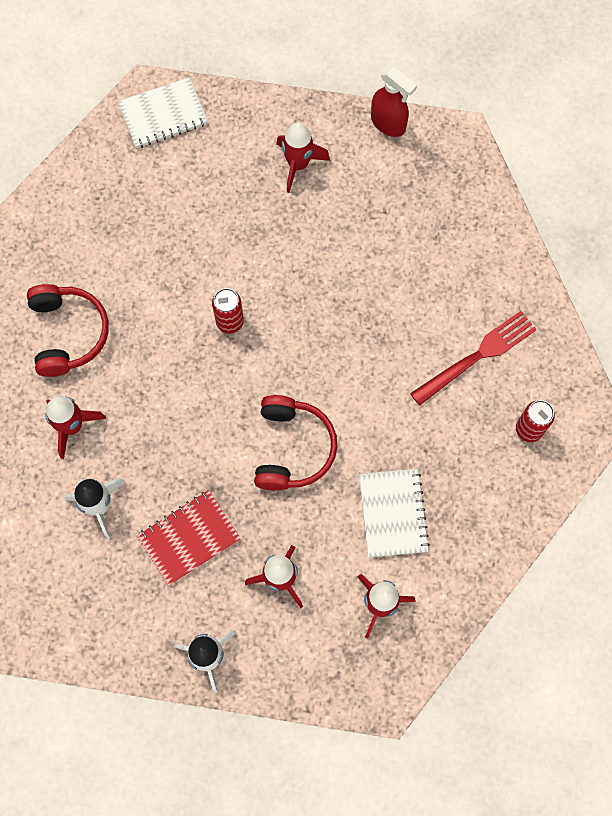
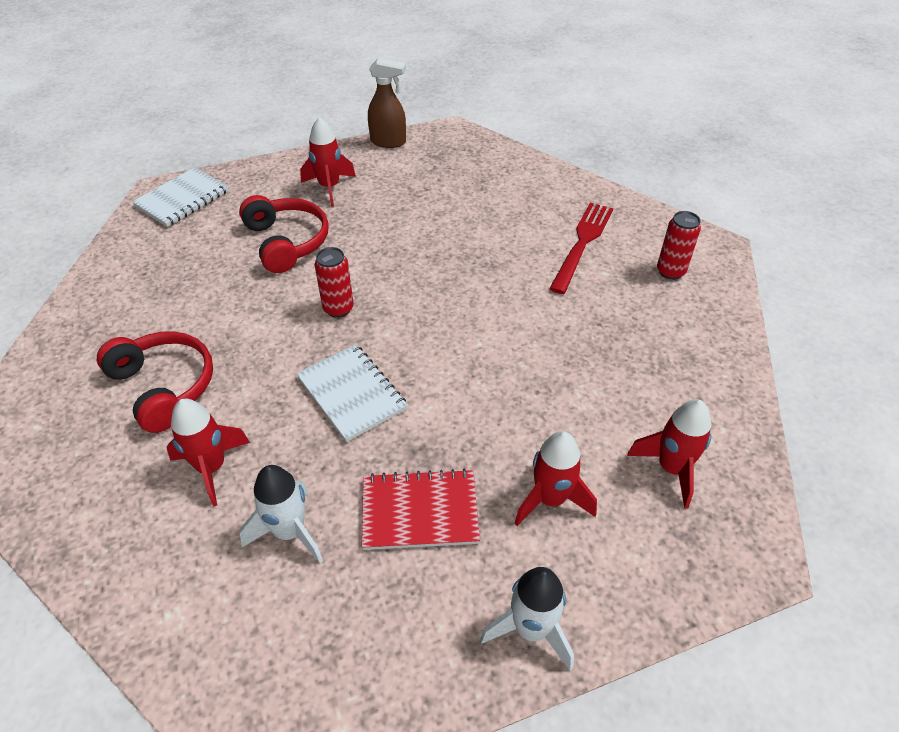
camera: 30 degrees left, 25 degrees down
(189, 538) = (420, 511): red notebook -> red notebook turned 60 degrees clockwise
(292, 448) = (473, 377): red headphones -> red headphones (286, 242)
(388, 124) = (388, 142): red spray bottle -> brown spray bottle
(393, 513) = (613, 384): white notebook -> white notebook (351, 394)

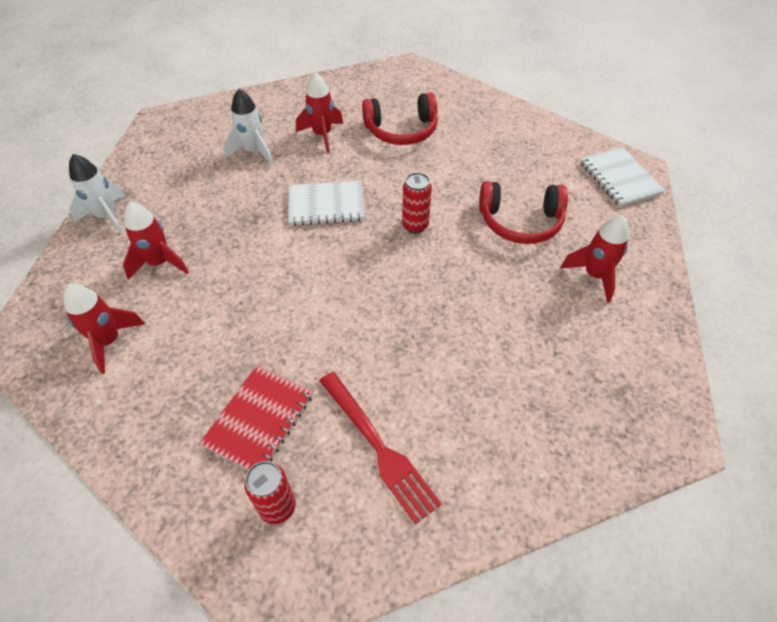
camera: 120 degrees right, 5 degrees up
(388, 142) = (671, 358): brown spray bottle -> none
(420, 511) = (214, 202): red notebook -> red notebook (259, 420)

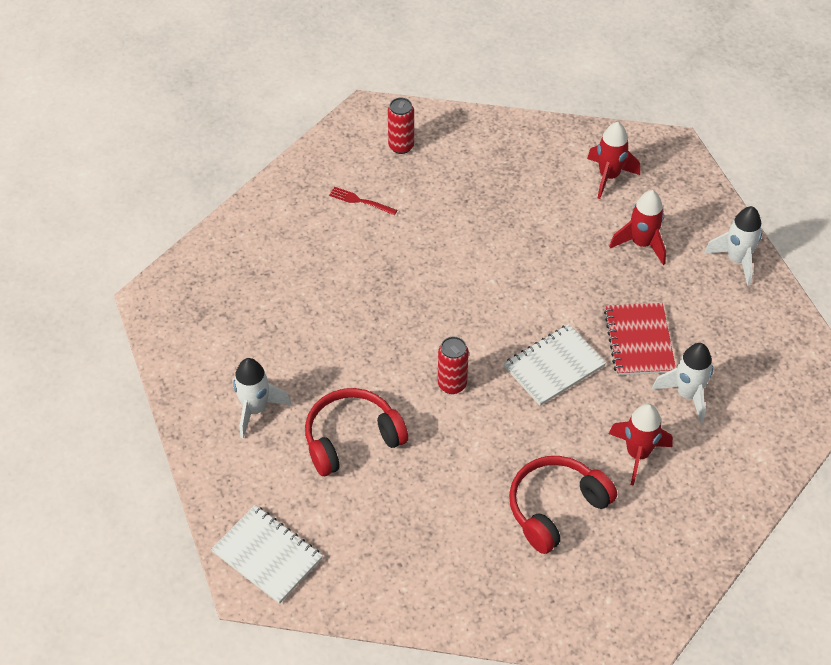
camera: 150 degrees right, 0 degrees up
(259, 420) = (453, 181): red notebook -> red notebook (639, 341)
(379, 448) = (360, 201): red fork -> red fork, size x0.52
(594, 275) = (255, 409): red rocket -> white rocket

